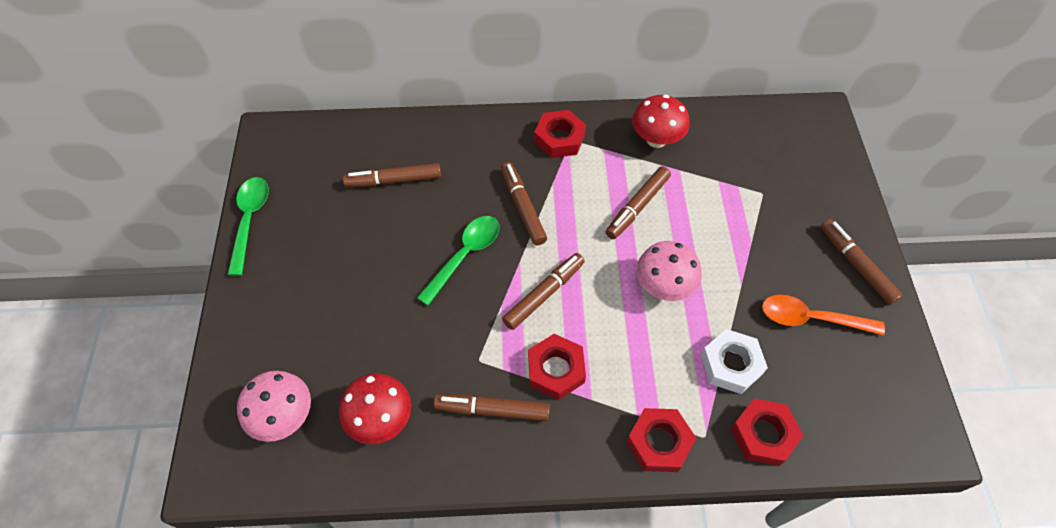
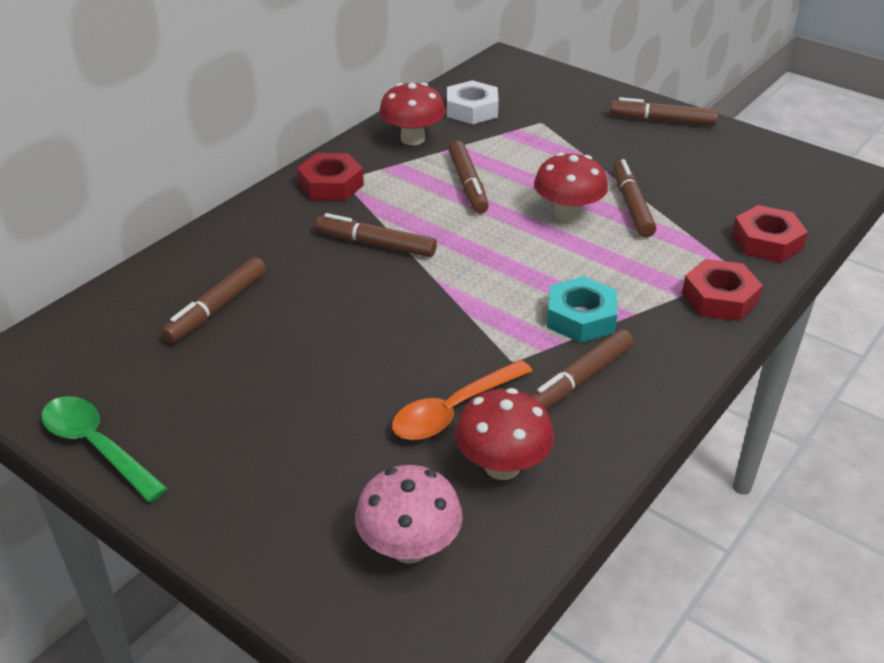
camera: 50 degrees left, 20 degrees down
(464, 256) = (380, 308): green spoon -> none
(544, 294) = (490, 282): brown marker -> brown marker (631, 205)
(556, 370) = (580, 318): red nut -> turquoise nut
(663, 286) = (567, 214): pink mushroom -> red mushroom
(731, 364) = (685, 222): white nut -> white nut (472, 110)
(811, 318) = (686, 164): orange spoon -> orange spoon (454, 410)

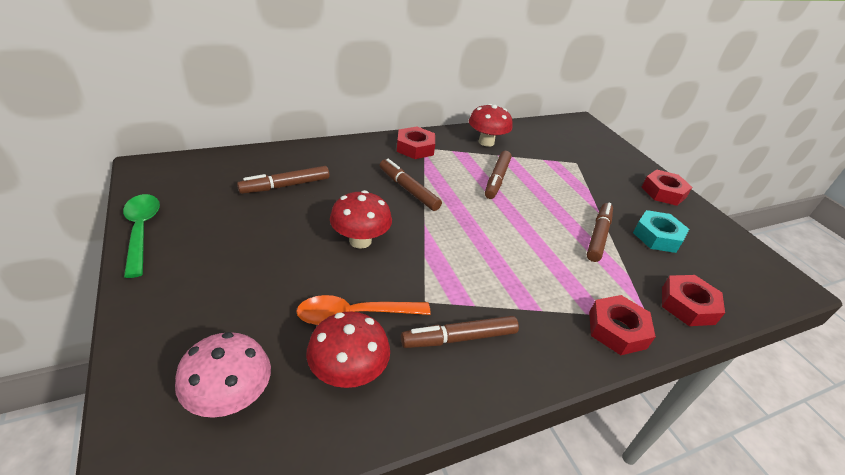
camera: 25 degrees right, 0 degrees up
(472, 110) = (537, 140): white nut -> none
(567, 214) = (547, 223): red mushroom -> red mushroom (360, 241)
(580, 318) = (498, 294): turquoise nut -> turquoise nut (657, 236)
(662, 121) = (663, 192): brown marker -> red nut

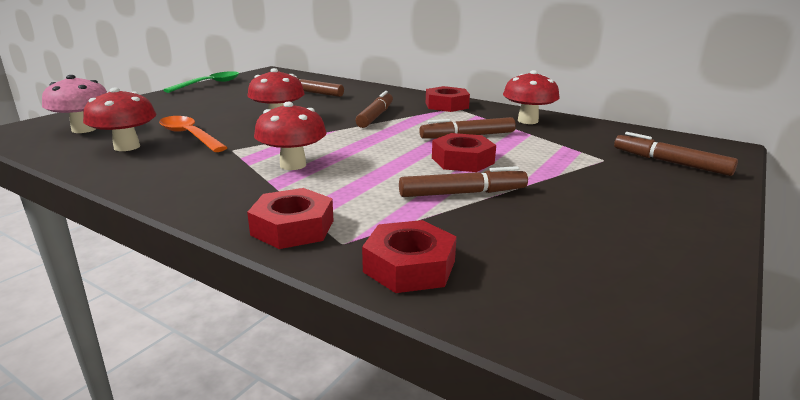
camera: 60 degrees right, 15 degrees down
(459, 338) = (198, 167): brown marker -> brown marker (670, 162)
(495, 282) = (293, 165): none -> red mushroom
(657, 236) = (541, 227): turquoise nut -> none
(663, 192) = (679, 217): red nut -> red nut (462, 160)

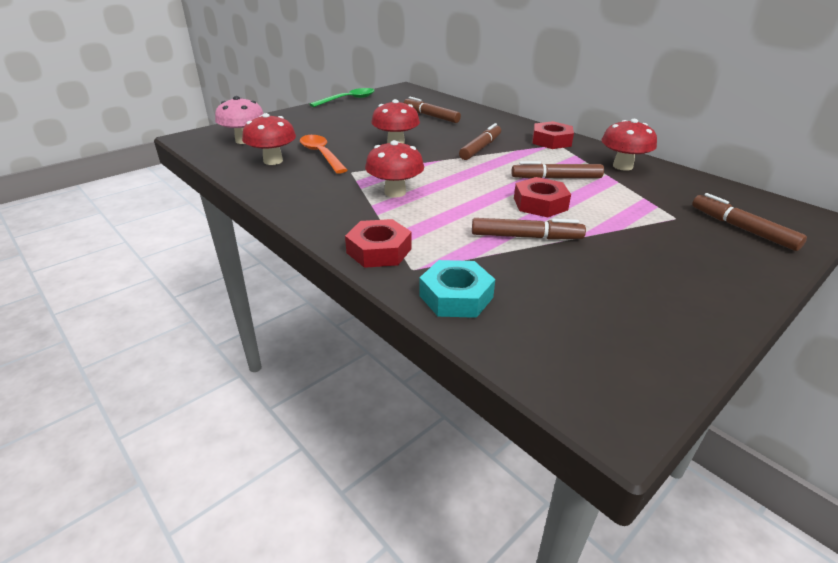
camera: 15 degrees right, 10 degrees up
(409, 266) = (456, 296): red nut -> turquoise nut

